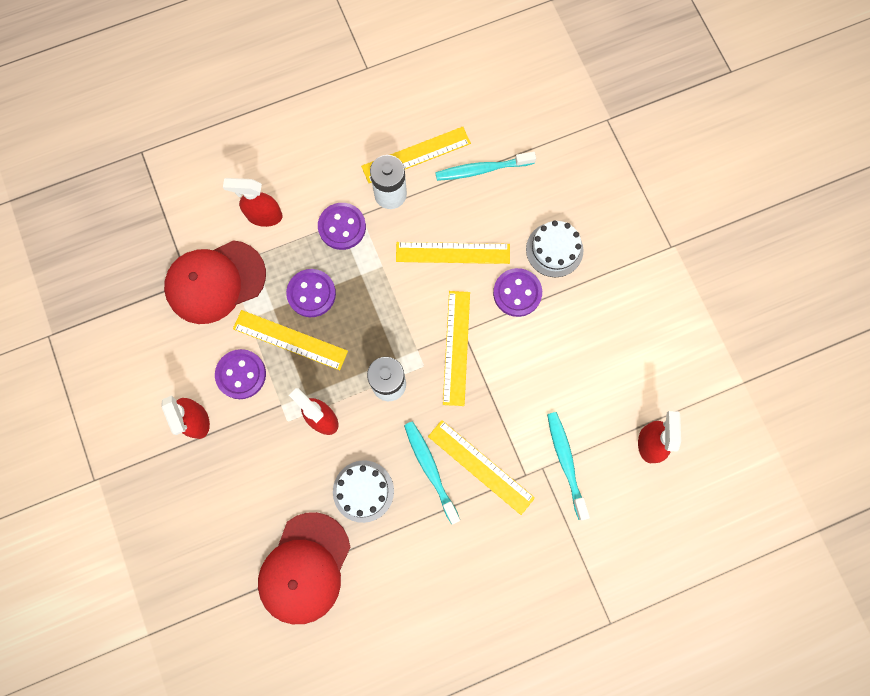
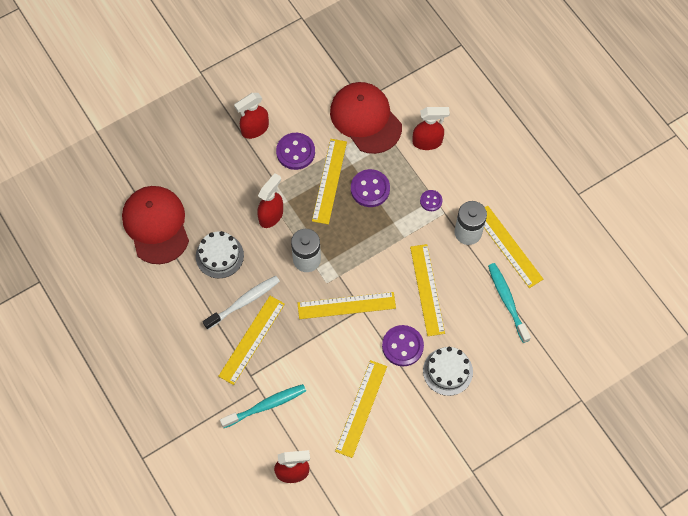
camera: 80 degrees right, 10 degrees down
(264, 216) = (427, 142): red spray bottle -> red spray bottle turned 90 degrees clockwise
(305, 568) = (156, 225): red cap -> red cap turned 60 degrees clockwise
(342, 227) = (431, 201): purple button -> purple button, size x0.56
(430, 469) = (244, 302): turquoise toothbrush -> white toothbrush
(584, 352) = (361, 408): none -> yellow ruler

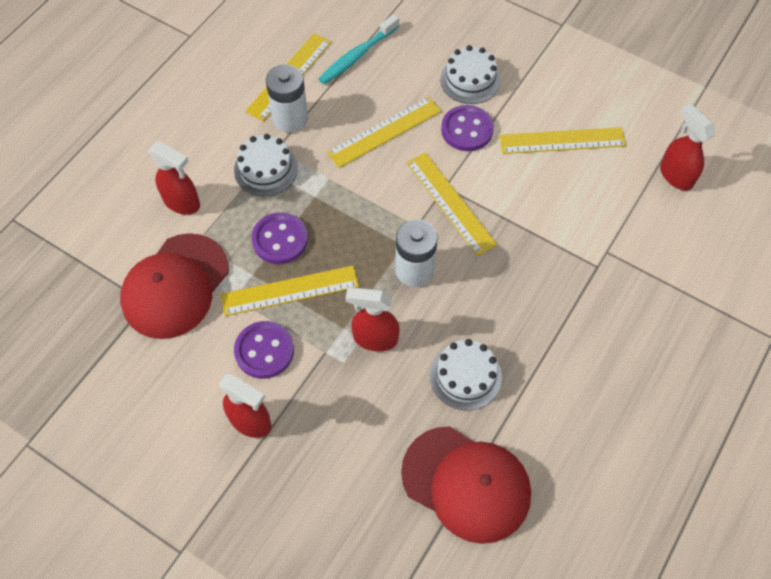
camera: 115 degrees left, 5 degrees down
(156, 225) = (466, 484): red cap -> red cap turned 105 degrees counterclockwise
(244, 302) = (511, 316): white toothbrush -> none
(251, 339) = (553, 285): yellow ruler -> none
(266, 405) = (622, 234): turquoise toothbrush -> none
(427, 142) = (182, 202): red spray bottle -> red spray bottle turned 150 degrees clockwise
(431, 201) = (266, 169): purple button -> white cake

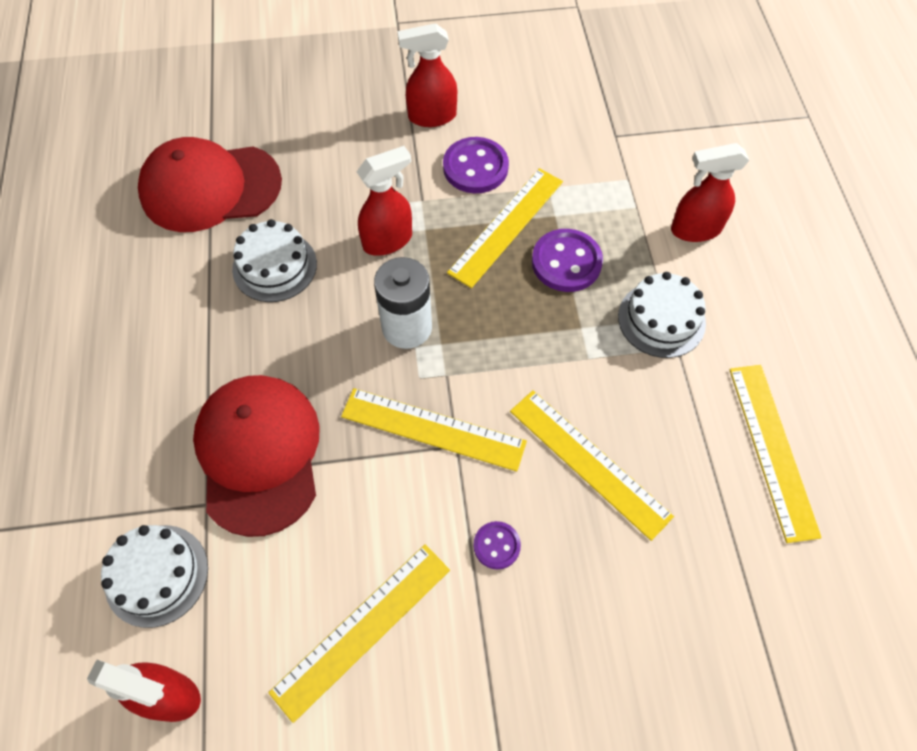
camera: 140 degrees right, 0 degrees up
(175, 286) = (608, 162): red cap -> red cap (259, 454)
(290, 118) = (706, 396): white battery -> none
(357, 56) = (733, 549): turquoise toothbrush -> none
(385, 132) = (588, 463): yellow ruler -> yellow ruler turned 60 degrees counterclockwise
(467, 130) = (496, 546): purple button -> purple button, size x0.56
(470, 80) = (560, 634): white cake -> white cake (156, 575)

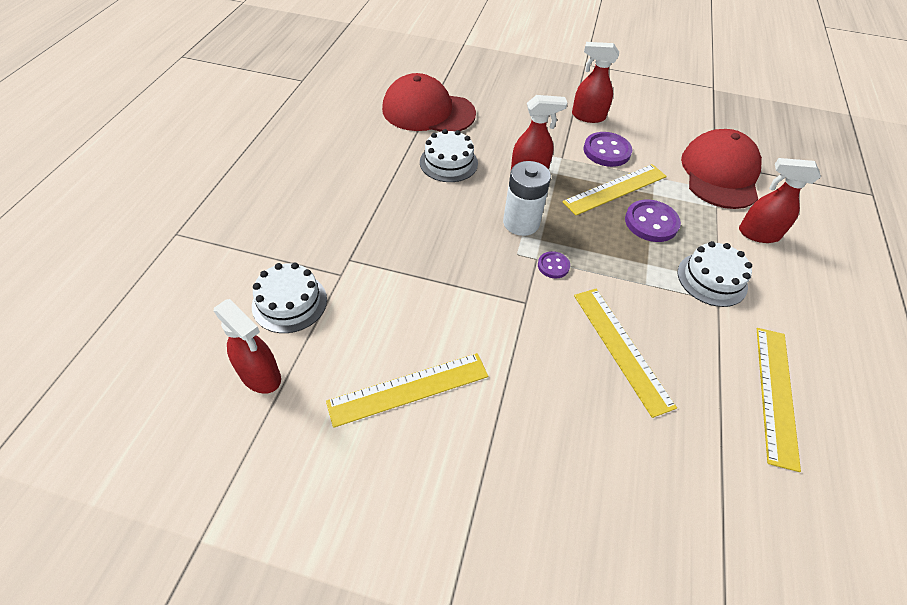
camera: 20 degrees right, 10 degrees down
(259, 454) = (389, 259): red cap -> red cap (720, 174)
(433, 429) = (513, 287): yellow ruler -> none
(496, 546) = (529, 375): purple button -> purple button (553, 266)

